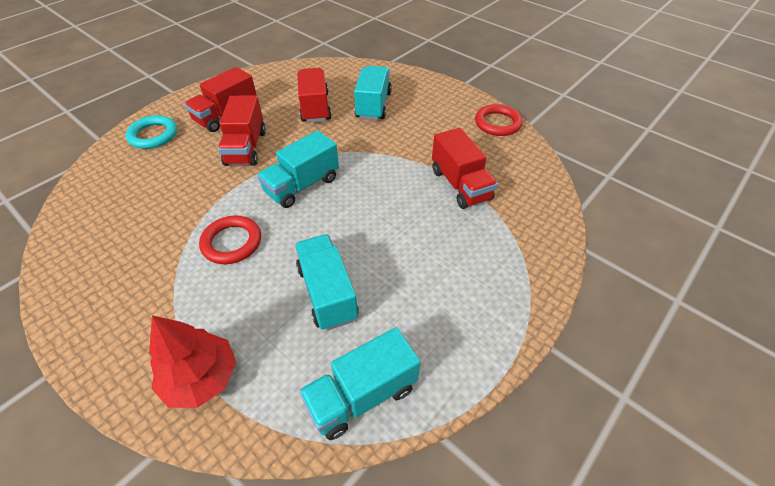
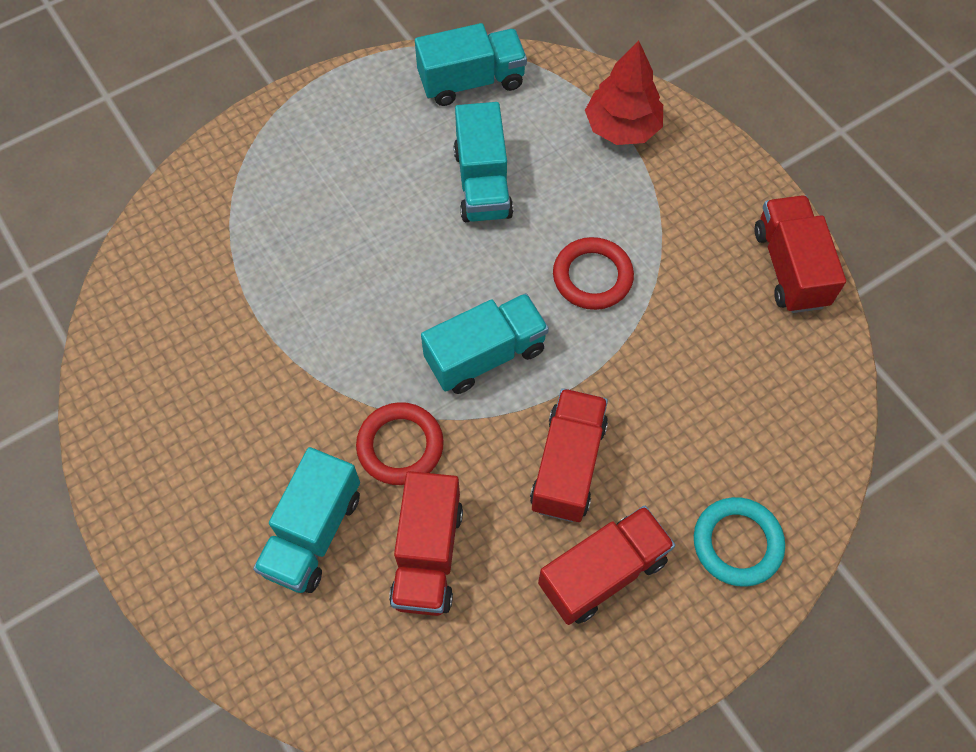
camera: 165 degrees left, 15 degrees up
(460, 185) = (252, 300): red truck -> red truck (790, 268)
(497, 123) = (114, 421): red ring -> red ring (400, 446)

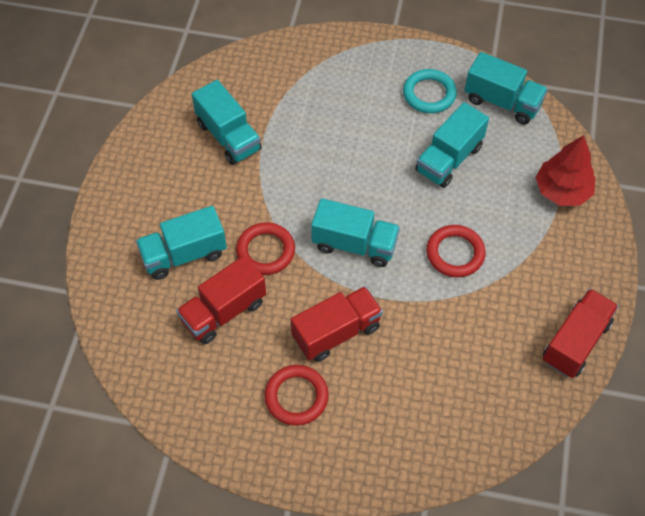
camera: 45 degrees right, 5 degrees down
(218, 354) = (228, 136): none -> turquoise truck
(602, 572) = (296, 397): red truck -> red ring
(737, 543) = (380, 448): turquoise ring -> turquoise ring (429, 94)

